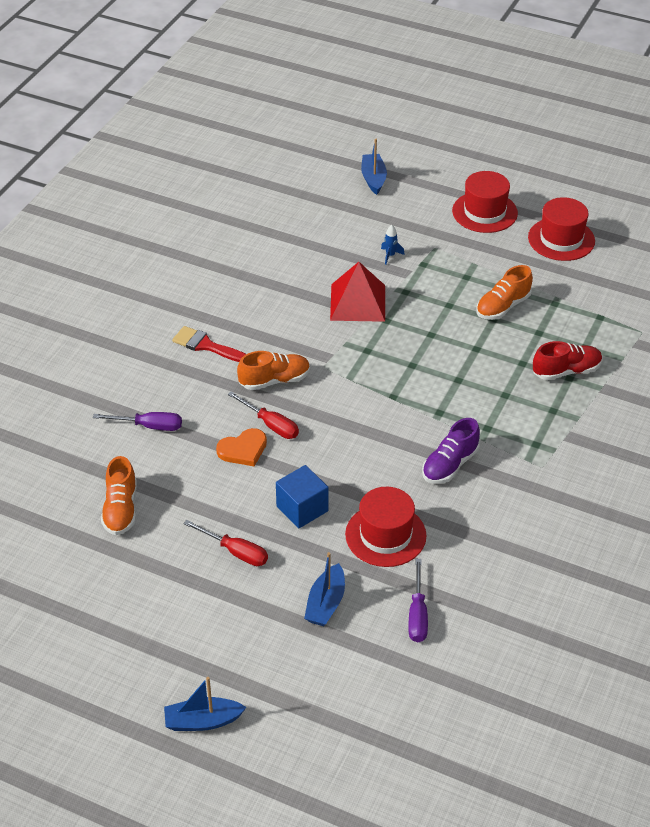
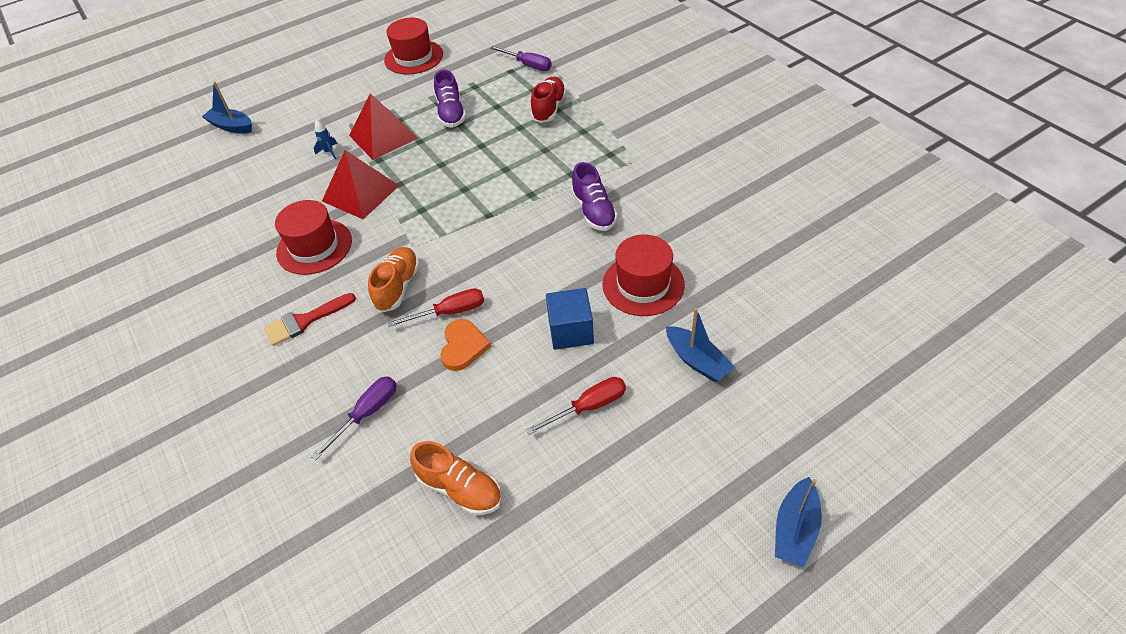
camera: 55 degrees left, 5 degrees up
(417, 614) = (747, 300): purple screwdriver -> purple screwdriver (528, 65)
(436, 278) = (383, 136): none -> red pyramid
(484, 212) = (342, 82): red hat -> red hat (314, 247)
(503, 306) = (451, 113): orange shoe -> purple shoe

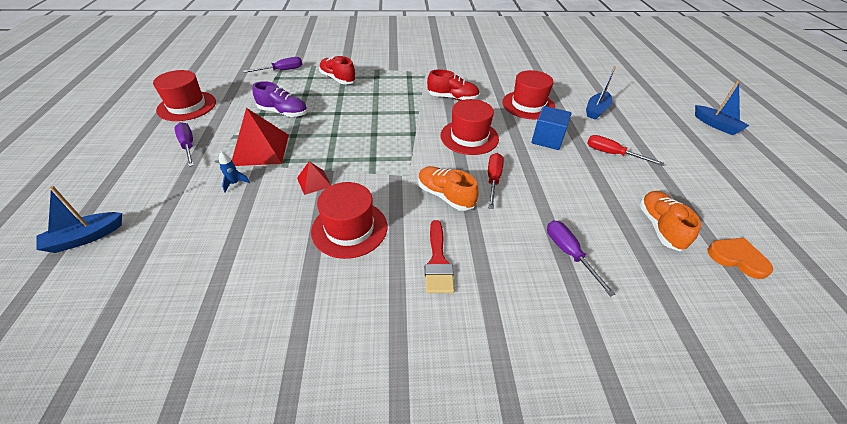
camera: 65 degrees left, 5 degrees down
(359, 97) = (188, 146): none -> purple screwdriver
(360, 193) = (314, 182): red pyramid -> red pyramid, size x0.53
(460, 489) = (659, 227): orange shoe -> orange shoe turned 60 degrees counterclockwise
(463, 346) = (531, 184): orange heart -> orange heart (737, 258)
(518, 261) = (469, 137): none -> red hat
(588, 407) = (612, 154): red screwdriver -> red screwdriver turned 60 degrees counterclockwise
(594, 211) = (453, 98): purple shoe -> red shoe
(697, 361) = (596, 110): blue boat -> blue boat turned 135 degrees clockwise

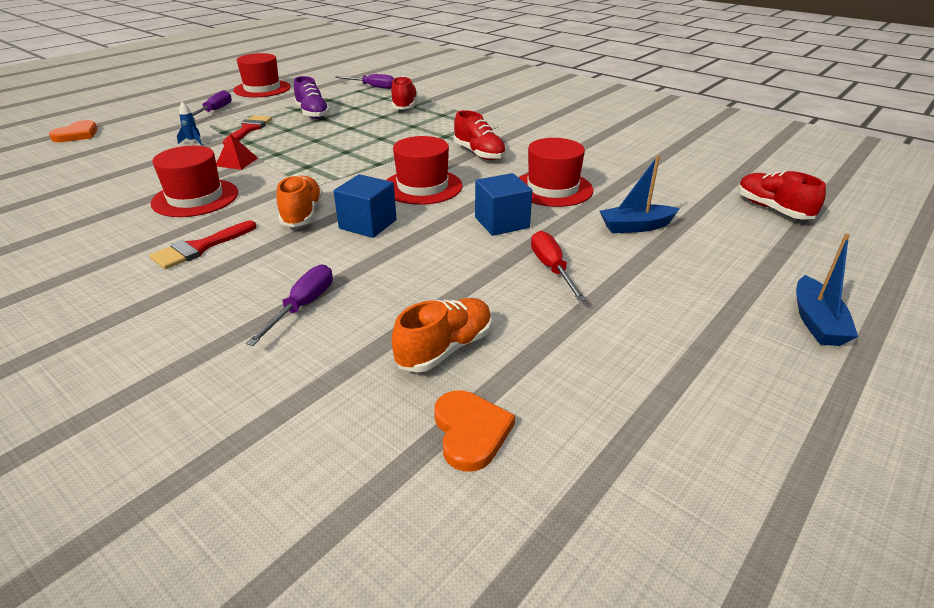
camera: 45 degrees right, 10 degrees down
(85, 238) = (77, 134): blue boat -> orange heart
(260, 149) = (248, 129): red pyramid -> red brush
(493, 180) = (368, 224): red screwdriver -> blue cube
(618, 74) = (772, 209): none -> red shoe

